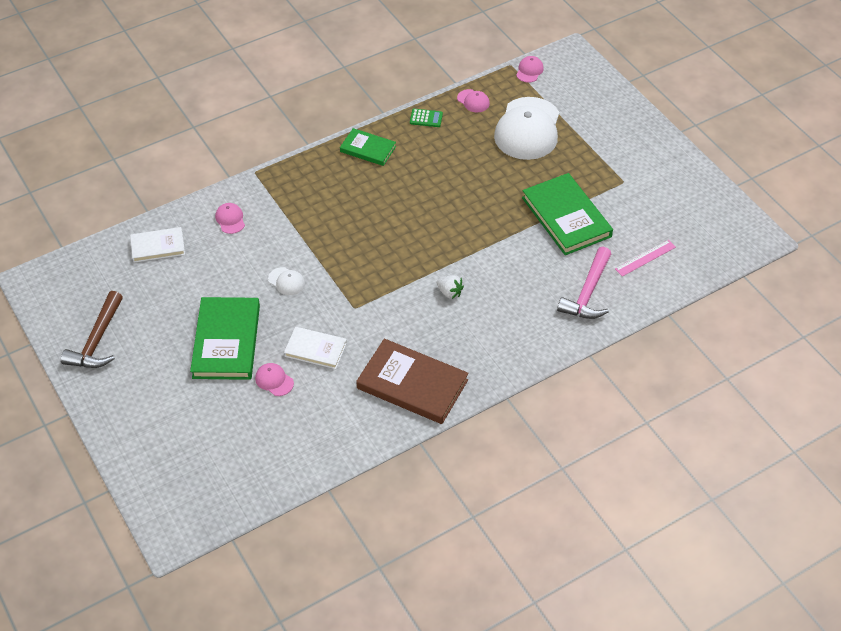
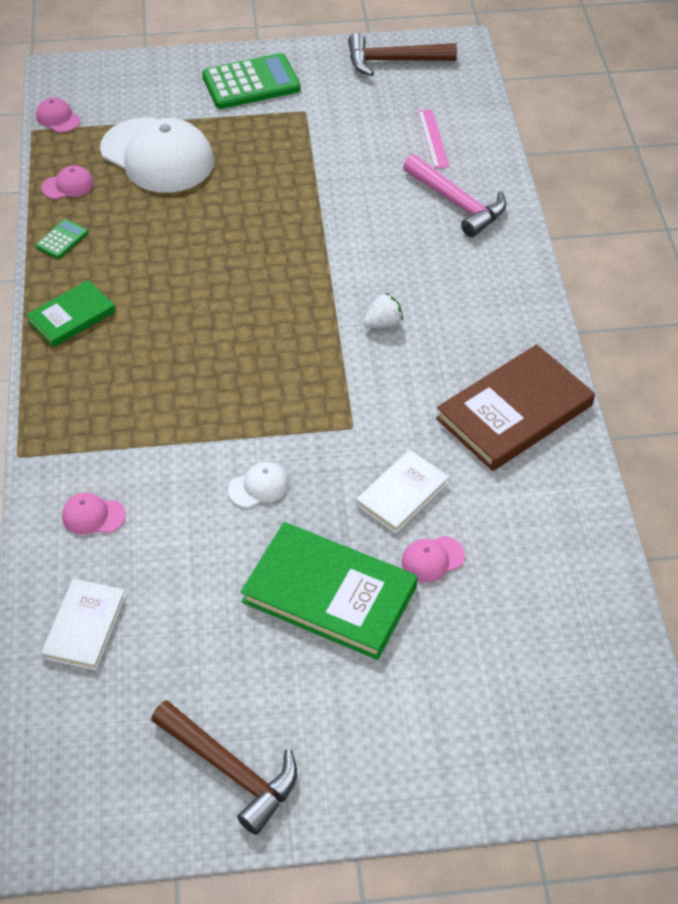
camera: 65 degrees left, 0 degrees up
(566, 217) = (327, 177): green book -> none
(631, 144) = (251, 83): none -> green calculator
(713, 208) = (393, 61): none -> brown hammer

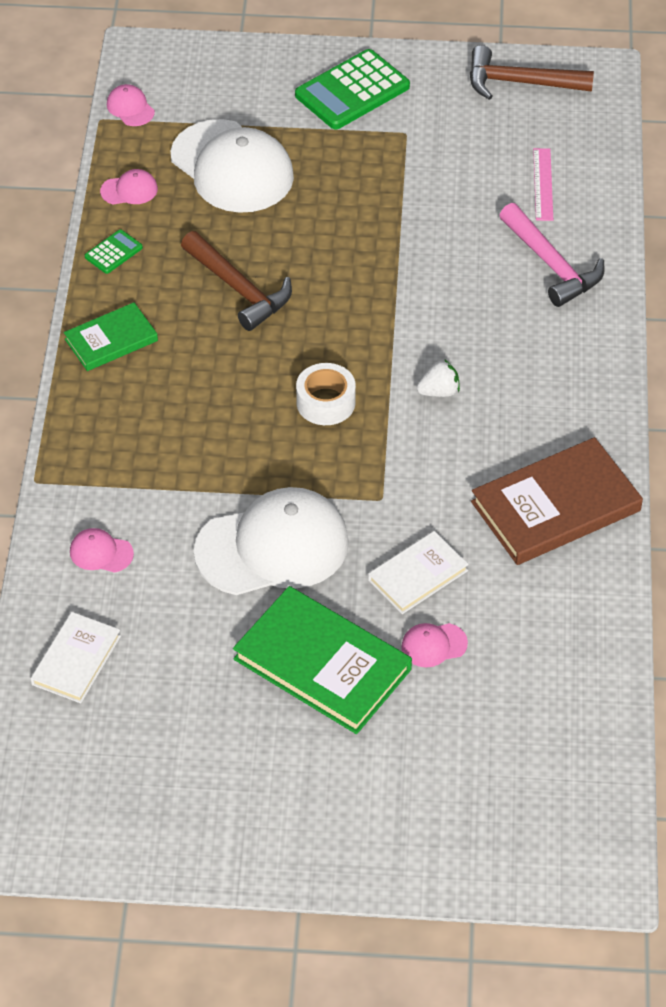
camera: 10 degrees right, 0 degrees up
(231, 770) = (194, 814): brown hammer -> brown hammer (239, 289)
(251, 83) = (352, 91): green calculator -> green calculator turned 150 degrees clockwise
(259, 486) = (272, 547): white cap -> white cap, size x2.41
(282, 346) = (325, 402): none -> white tape

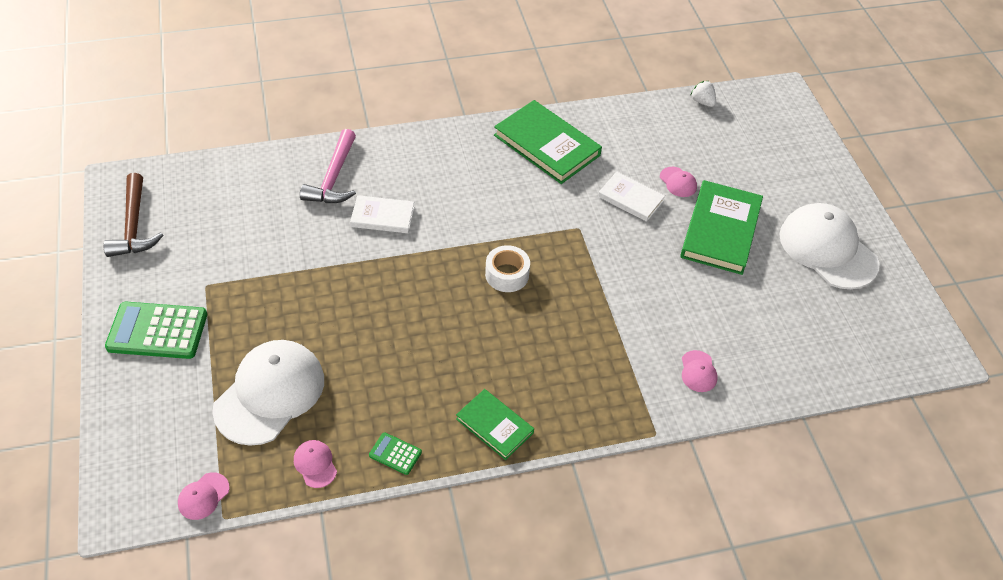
camera: 110 degrees left, 0 degrees up
(76, 660) = (791, 359): white book -> white book (382, 217)
(239, 289) = (411, 353): brown hammer -> none
(272, 547) = (645, 275): white cap -> white cap (827, 249)
(352, 91) = (157, 331): green calculator -> green calculator turned 150 degrees clockwise
(439, 391) = (473, 216): white strawberry -> white strawberry (702, 102)
(543, 184) = (250, 195): pink ruler -> none
(552, 265) = (333, 178): pink hammer -> pink hammer turned 150 degrees clockwise
(556, 506) = (546, 145): brown book -> green book

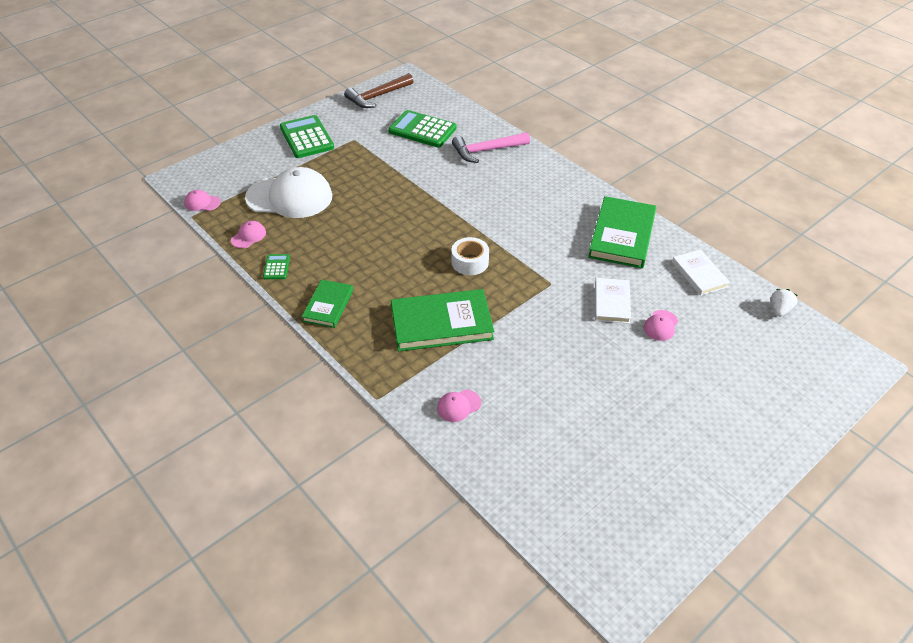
camera: 65 degrees right, 5 degrees down
(245, 214) = (422, 130): none -> green calculator
(382, 217) = (471, 184): white book -> white book (699, 274)
(720, 230) = (630, 372): green book -> green book (441, 323)
(827, 249) = (680, 459): white cap -> none

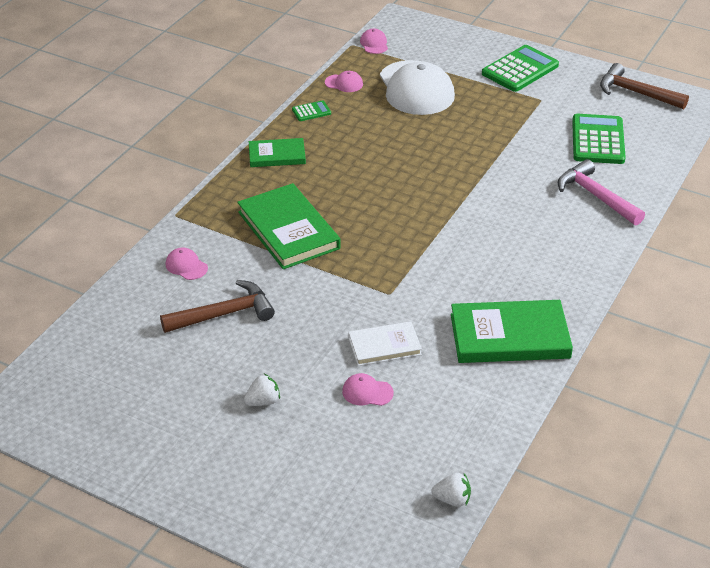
camera: 70 degrees right, 5 degrees down
(470, 262) = (389, 228): white tape -> none
(537, 392) = (224, 314): none -> brown hammer
(655, 391) = (263, 401): none -> white strawberry
(699, 274) = (477, 415): white book -> none

